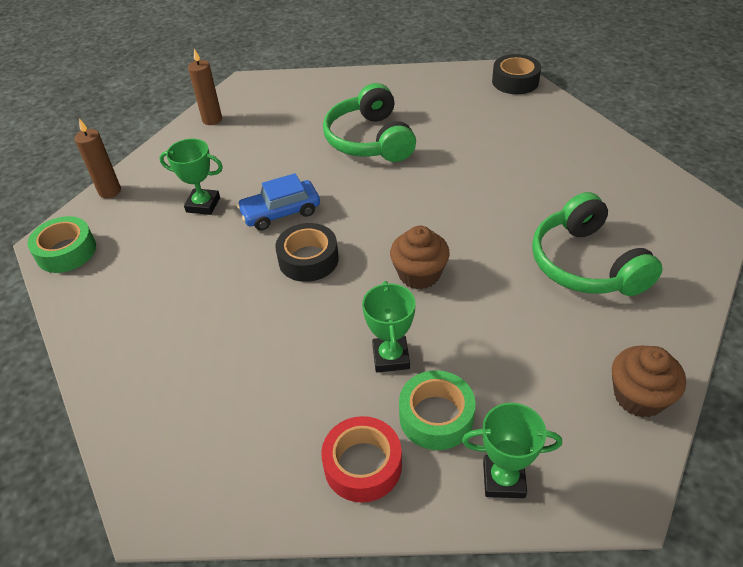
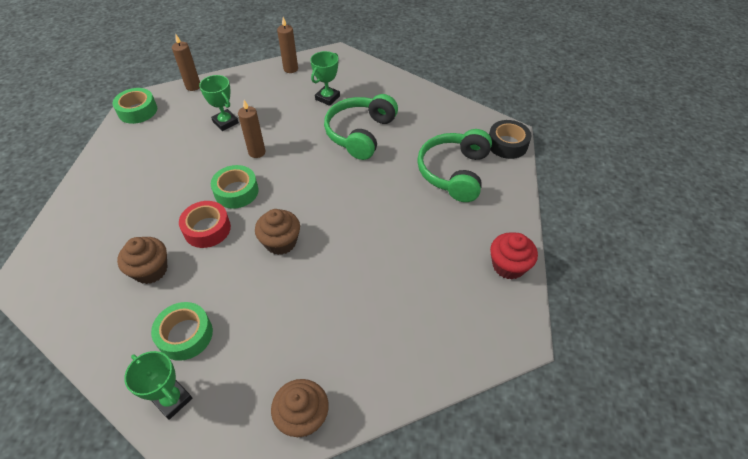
camera: 35 degrees right, 5 degrees up
(281, 212) = (257, 152): blue car -> brown candle
(308, 259) = (236, 192): black tape -> green tape
(312, 388) = (151, 270): none -> brown cupcake
(363, 465) = (122, 332): red tape -> red tape (207, 229)
(391, 357) = (206, 282): green trophy -> green trophy (327, 98)
(586, 264) = (385, 307): green headphones -> green headphones (454, 172)
(638, 171) = (508, 266): none -> red cupcake

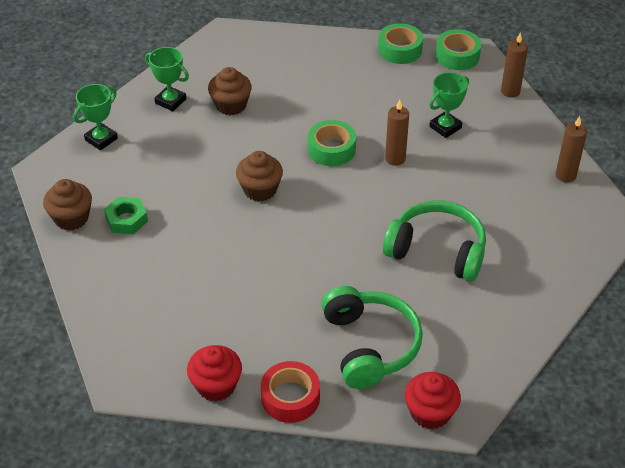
camera: 90 degrees right, 5 degrees down
(185, 335) = (159, 137): green tape -> green tape (400, 50)
(207, 229) = (279, 134): red tape -> red tape (290, 397)
(310, 356) = (126, 219): none -> green nut
(327, 98) = (507, 216): green trophy -> green trophy (170, 101)
(454, 172) = (369, 345): green headphones -> green headphones turned 60 degrees clockwise
(507, 144) = (430, 413): black tape -> red cupcake

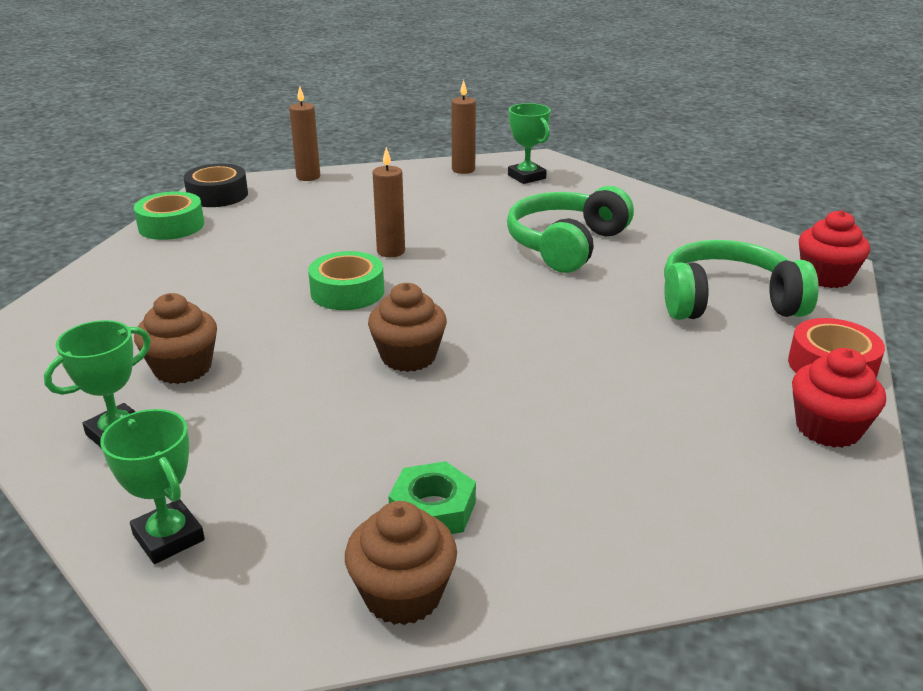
camera: 80 degrees left, 15 degrees down
(445, 127) = (348, 216): green trophy -> green trophy (526, 177)
(457, 56) = (217, 195): green tape -> black tape

